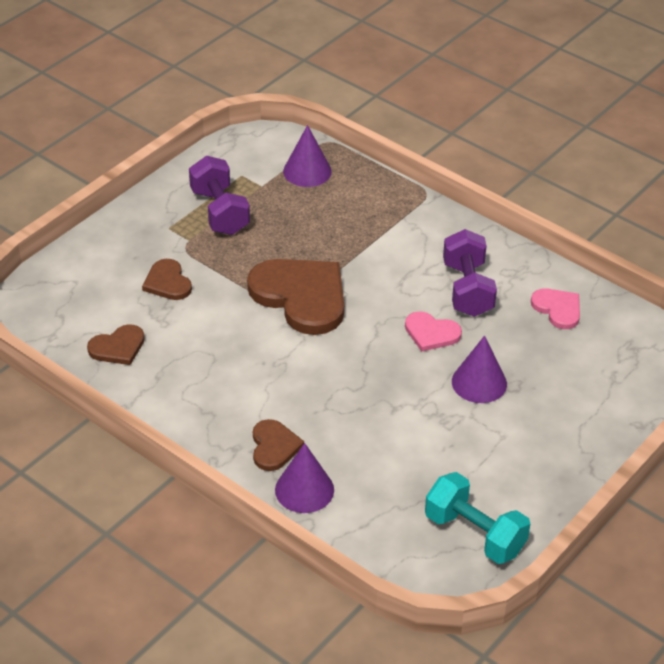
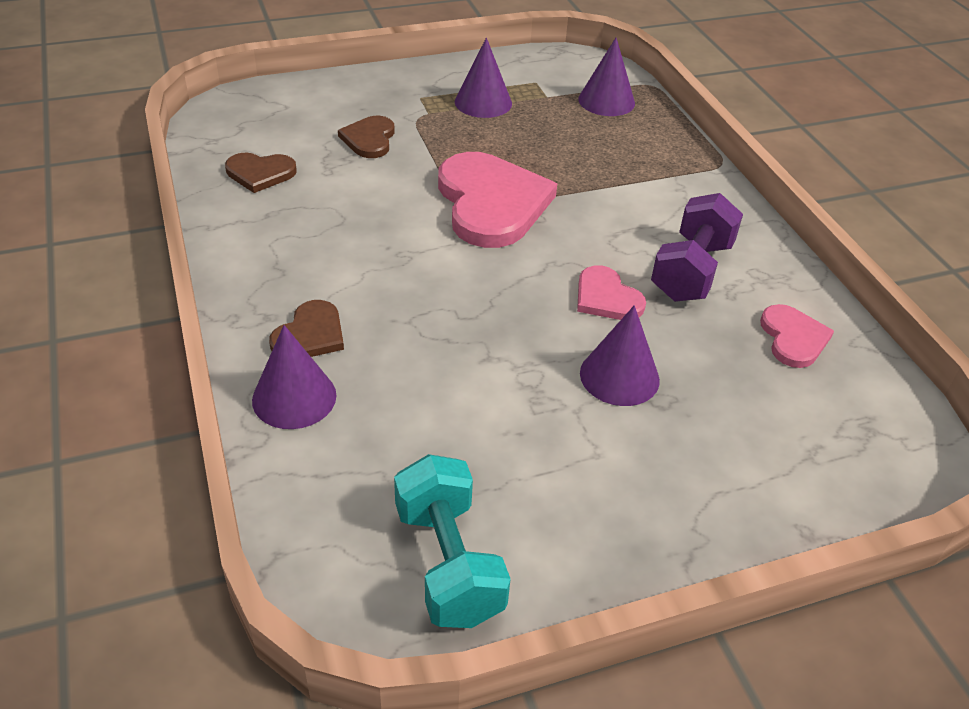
camera: 30 degrees right, 0 degrees up
(220, 212) = (483, 102): purple dumbbell -> purple cone
(301, 296) = (491, 203): brown heart -> pink heart

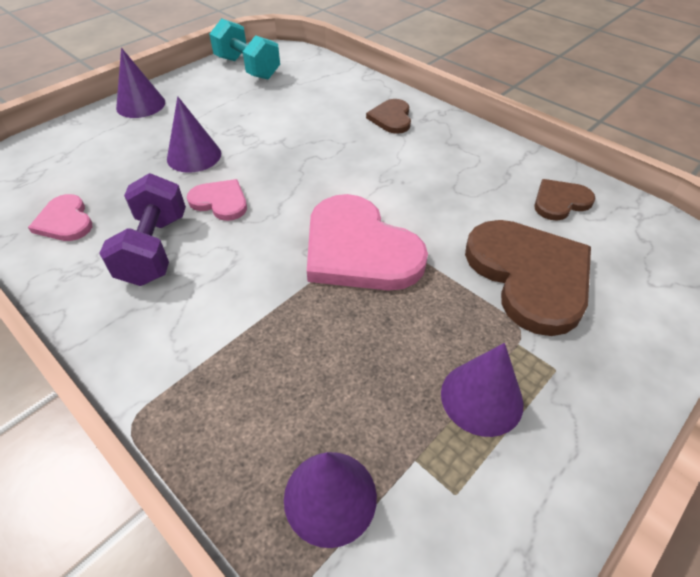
camera: 155 degrees right, 5 degrees up
(294, 397) = (367, 93): purple cone -> purple cone (140, 105)
(369, 139) = (529, 275): brown heart -> brown heart, size x1.96

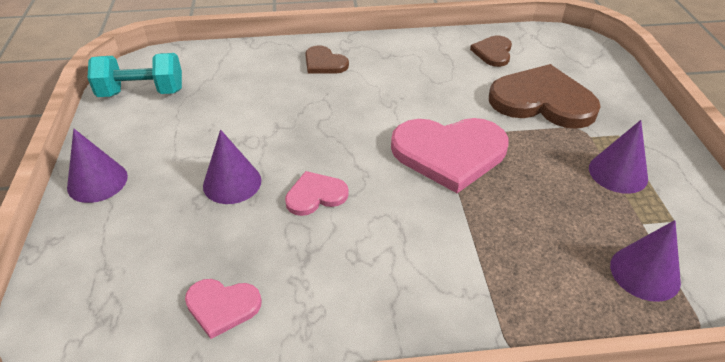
camera: 50 degrees left, 5 degrees down
(155, 249) = (332, 260): purple dumbbell -> none

